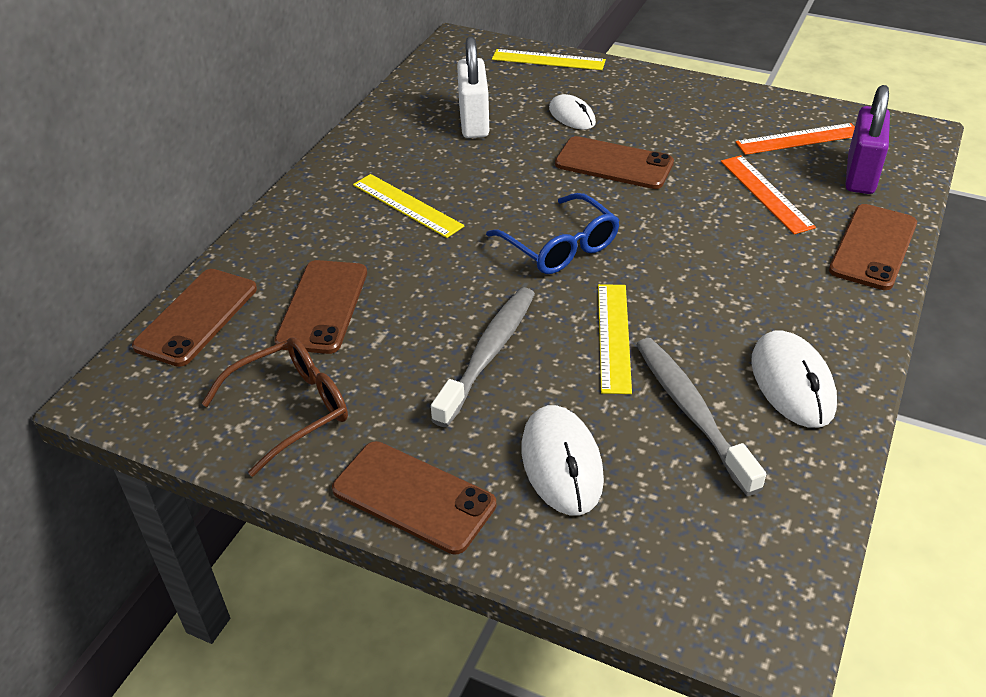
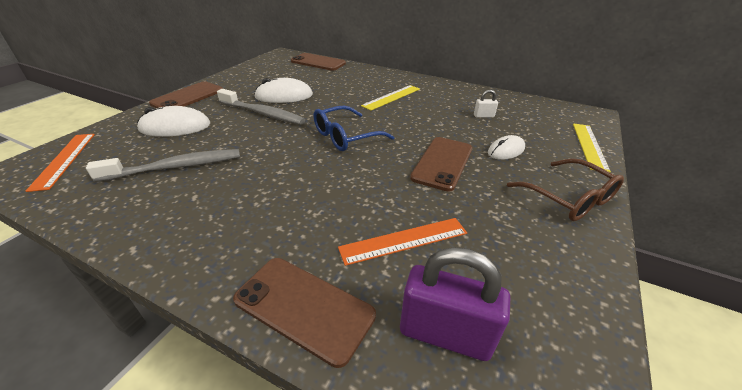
camera: 90 degrees right, 5 degrees down
(291, 409) = (254, 77): brown glasses -> brown glasses (569, 198)
(323, 306) = (315, 81): brown phone -> none
(474, 122) = (483, 116): white padlock -> white padlock, size x0.47
(613, 337) = (255, 147): yellow ruler -> none
(792, 383) = (166, 212): white mouse -> white mouse (284, 96)
(798, 139) = (514, 288): orange ruler -> orange ruler (64, 160)

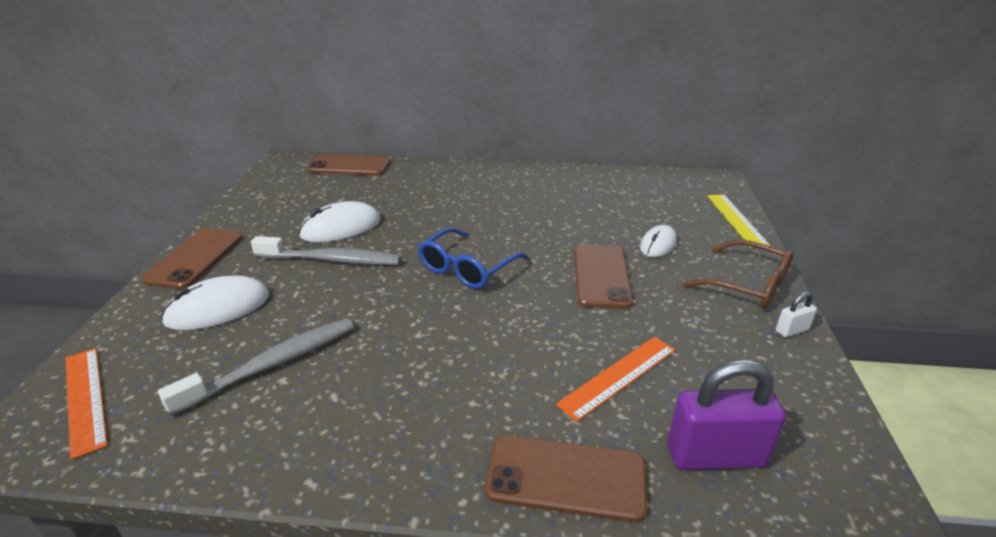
camera: 20 degrees left, 5 degrees down
(391, 97) = (486, 201): yellow ruler -> none
(483, 116) = (609, 205): white padlock -> white padlock (791, 330)

